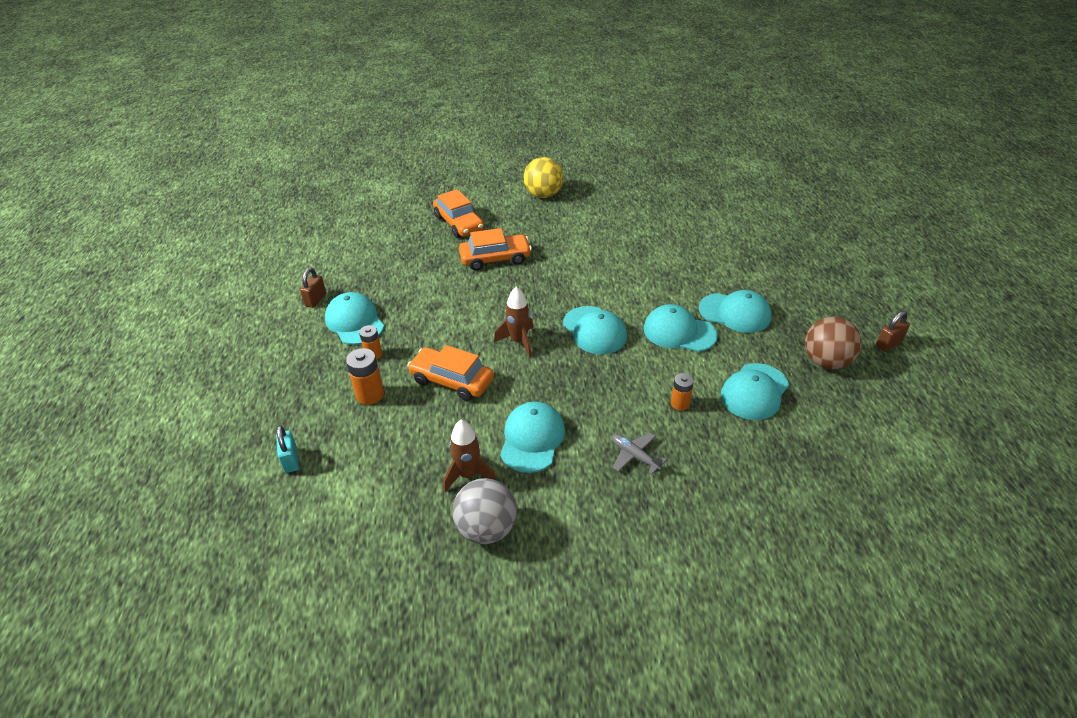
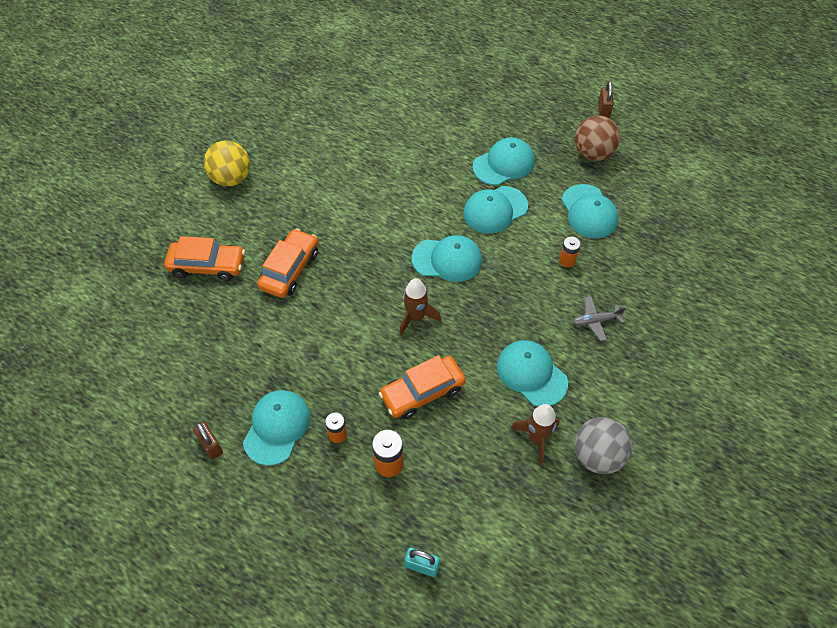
camera: 55 degrees left, 15 degrees up
(354, 322) = (277, 427): turquoise cap -> turquoise cap turned 105 degrees clockwise

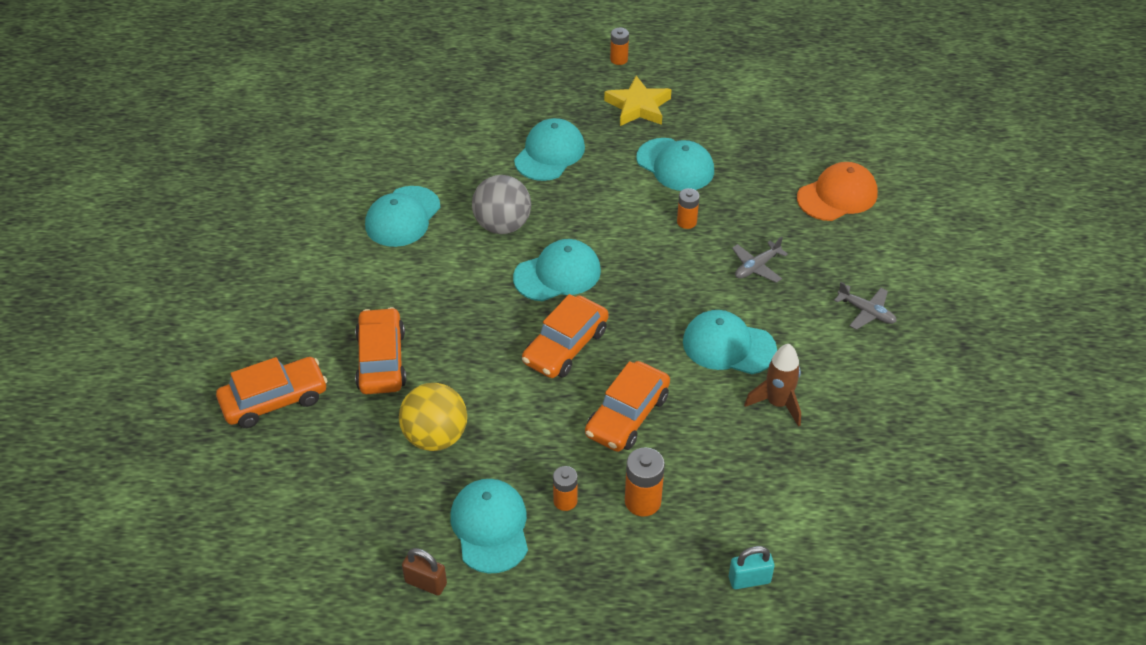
camera: 30 degrees left, 10 degrees down
(231, 178) = (232, 294): yellow ball -> yellow ball (435, 437)
(416, 317) = (565, 346): brown rocket -> orange car
(495, 210) = (573, 203): turquoise cap -> turquoise cap (402, 217)
(593, 153) = (638, 106): brown ball -> yellow star
(597, 455) = (848, 391): grey ball -> grey ball (502, 225)
(603, 110) = (619, 59): brown padlock -> orange battery
(656, 398) = (866, 312): none -> grey plane
(699, 291) = (837, 195): none -> orange cap

